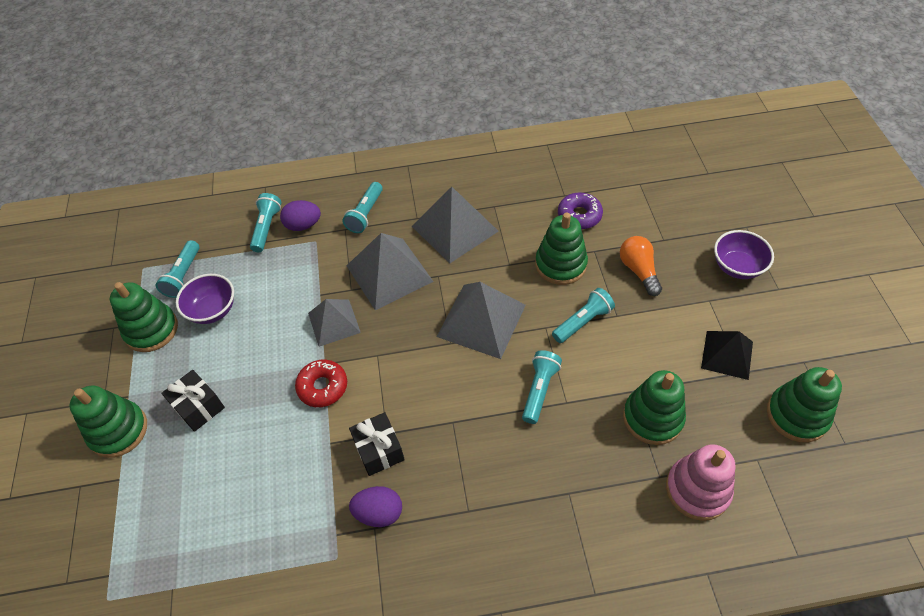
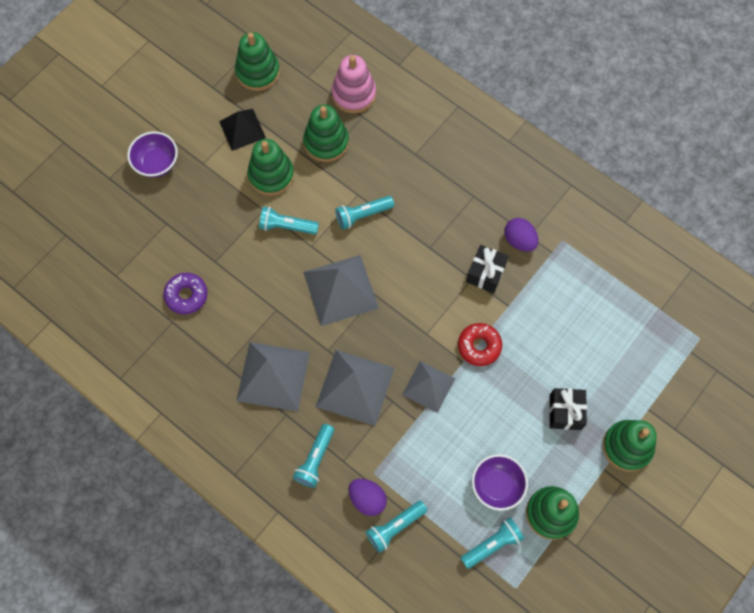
camera: 135 degrees left, 15 degrees up
(365, 214) = (315, 459): turquoise flashlight -> turquoise flashlight turned 135 degrees clockwise
(560, 264) = (247, 275): green stacking toy -> green stacking toy (271, 175)
(639, 270) = (211, 221): orange light bulb -> none

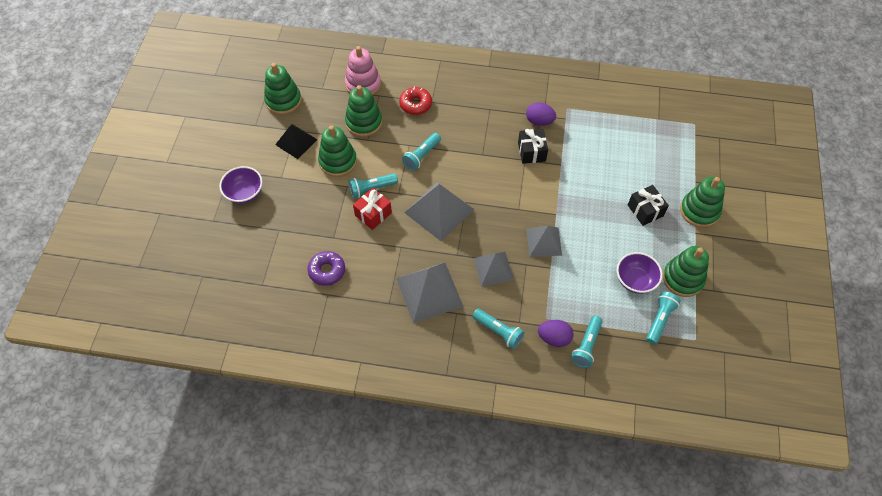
camera: 30 degrees left, 10 degrees down
(270, 256) = (373, 214): none -> red gift
(315, 459) = (498, 331): turquoise flashlight -> turquoise flashlight turned 45 degrees counterclockwise
(355, 387) = (493, 268): grey pyramid -> grey pyramid, size x0.64
(479, 346) = (559, 199): red donut -> red donut (415, 104)

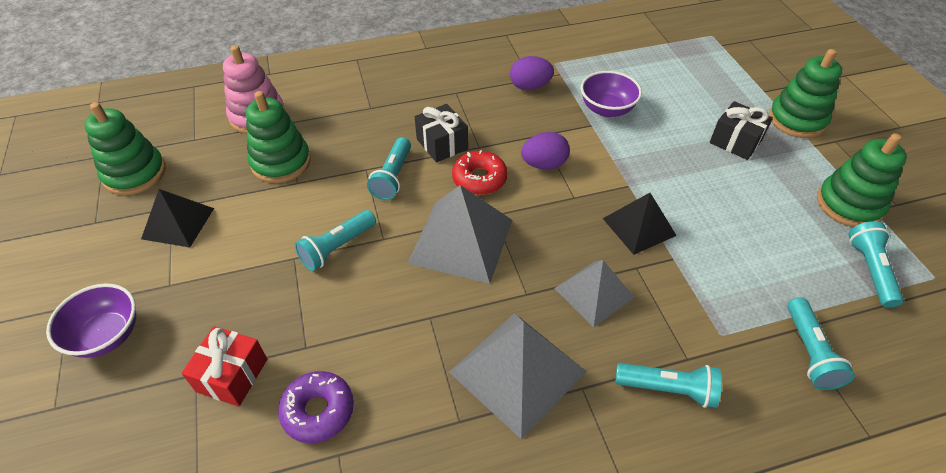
camera: 25 degrees left, 10 degrees down
(338, 161) = (262, 227): green stacking toy -> none
(373, 214) = (358, 284): red gift -> red gift (232, 375)
(415, 104) = (349, 117): red donut -> red donut (479, 179)
(531, 152) = (544, 123): black gift -> black gift (442, 144)
(544, 241) = (639, 226): grey pyramid -> black pyramid
(554, 338) = (756, 361): purple egg -> purple egg (544, 164)
(635, 280) = (795, 230): purple bowl -> purple bowl (607, 109)

